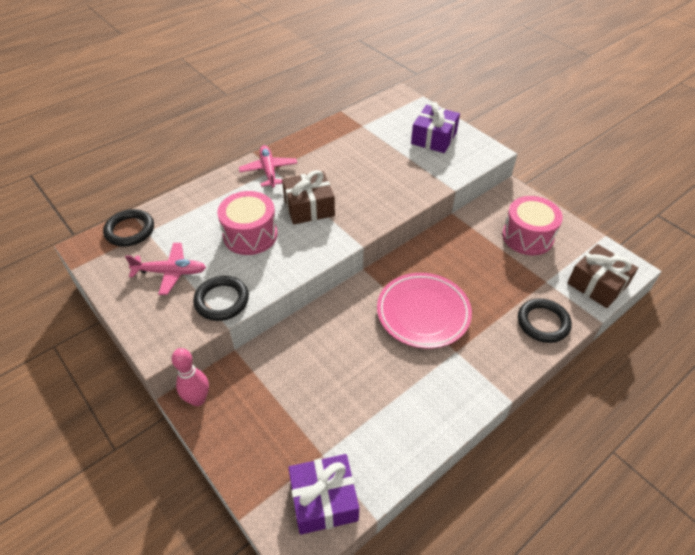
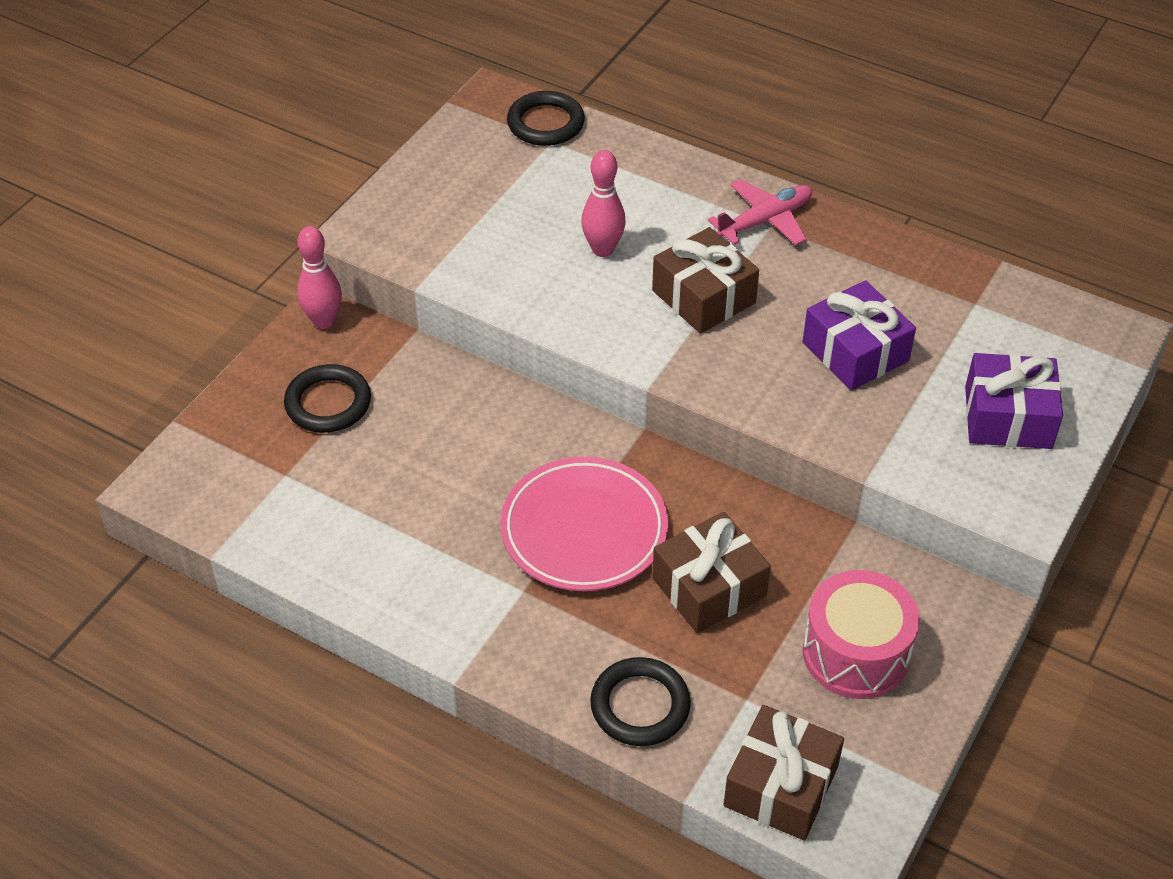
camera: 70 degrees right, 0 degrees up
(170, 272) = (487, 194): pink plane -> none
(222, 300) = (460, 265): black ring -> black ring (328, 403)
(250, 235) = (603, 249): pink drum -> pink bowling pin
(324, 500) = (222, 495): purple gift -> purple gift (855, 352)
(475, 275) = (709, 587): none -> brown gift

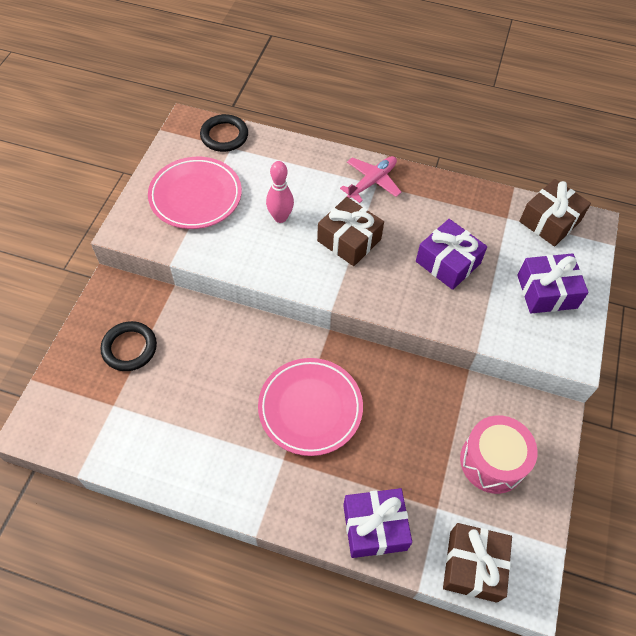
camera: 15 degrees left, 10 degrees up
(324, 321) = (114, 290): pink bowling pin -> none
(478, 202) = (195, 196): none -> pink plate
(640, 706) = (374, 527): black ring -> purple gift
(709, 587) = (395, 433): brown gift -> brown gift (549, 221)

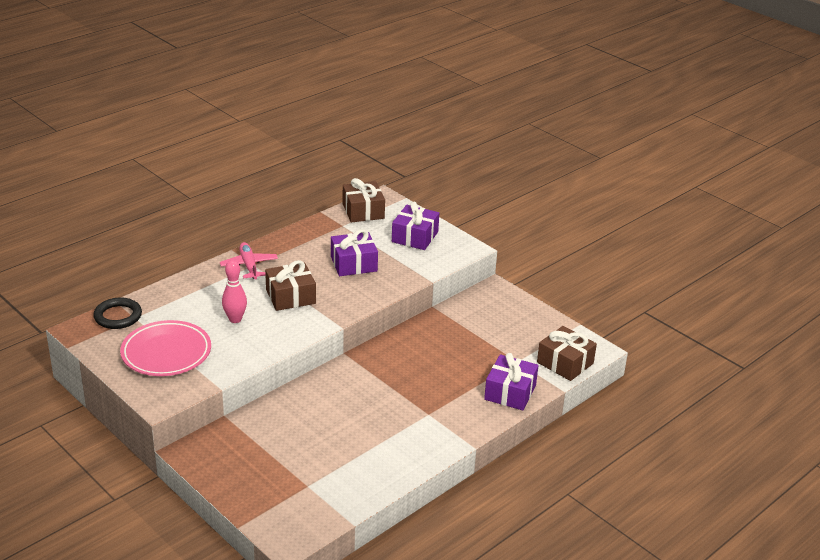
camera: 60 degrees left, 25 degrees down
(129, 348) = (262, 460): black ring -> none
(310, 408) = (400, 386): pink plate -> none
(492, 461) = (504, 325): pink drum -> none

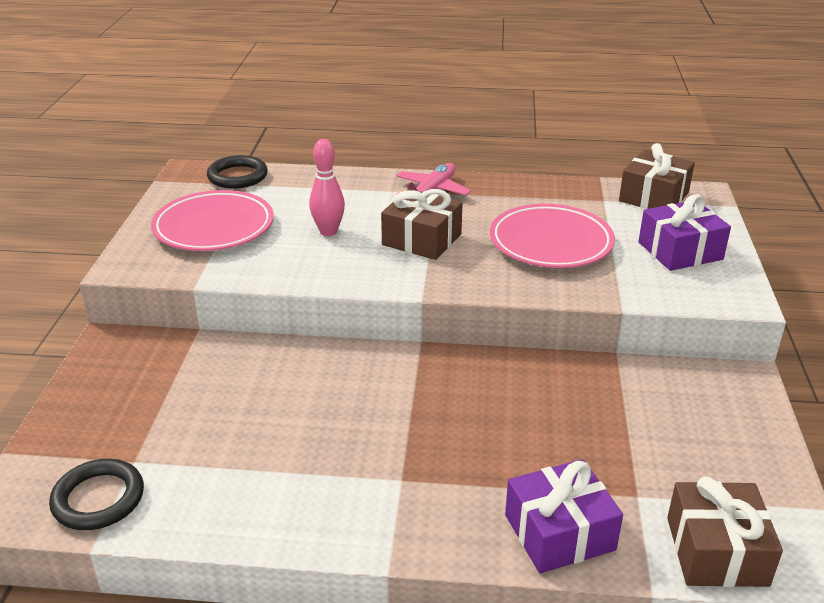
camera: 50 degrees right, 0 degrees up
(321, 508) = (98, 499): none -> black ring
(353, 264) = (550, 242): purple gift -> pink plate

